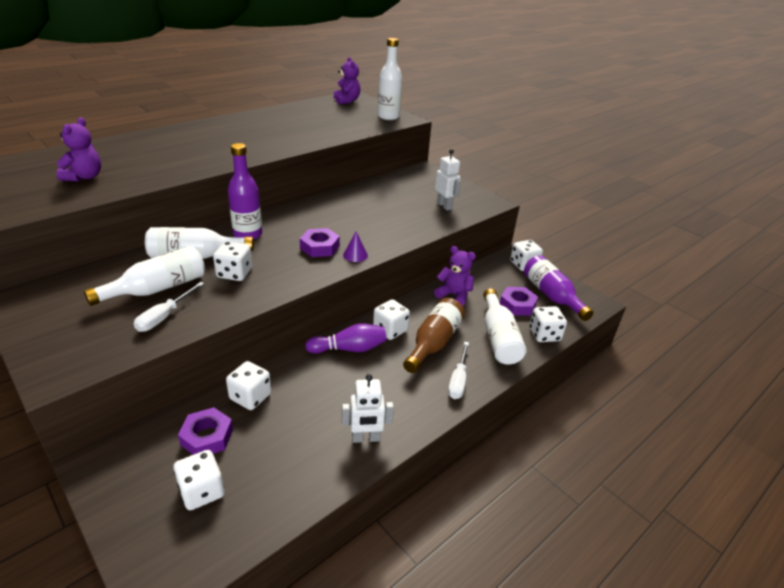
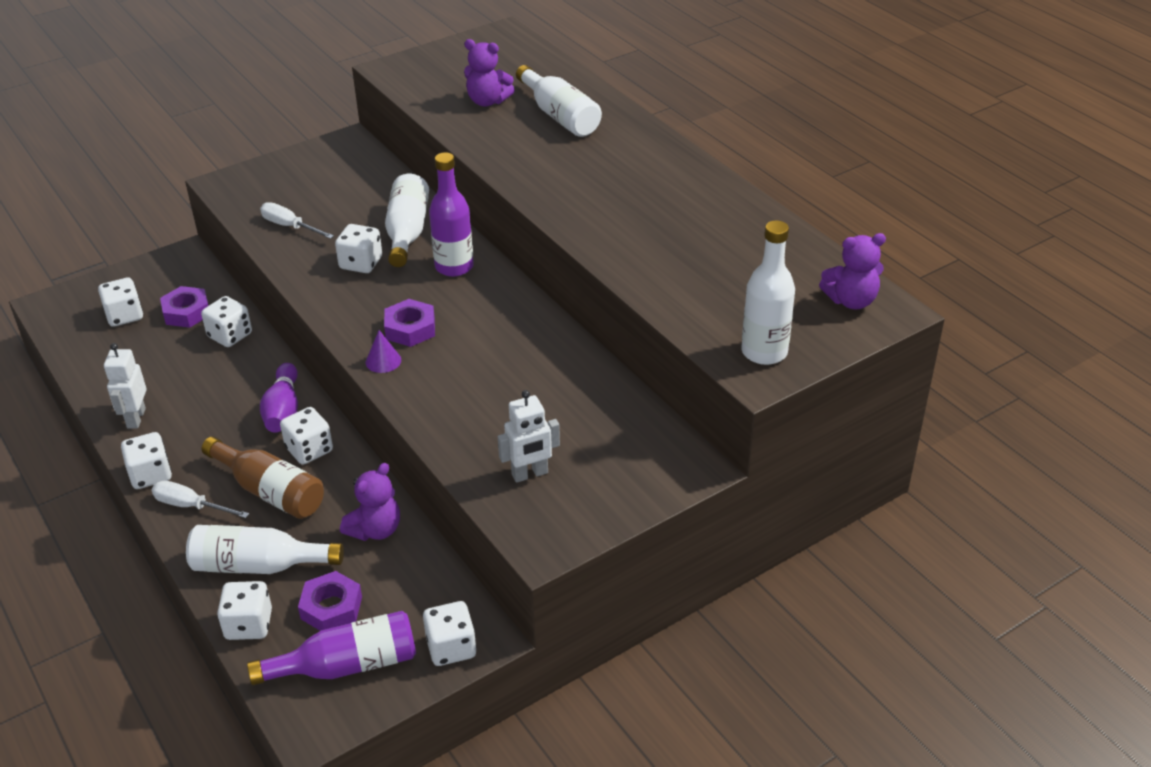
camera: 100 degrees right, 5 degrees up
(157, 288) = (343, 216): white bottle -> white bottle (560, 116)
(432, 411) = (150, 475): none -> white dice

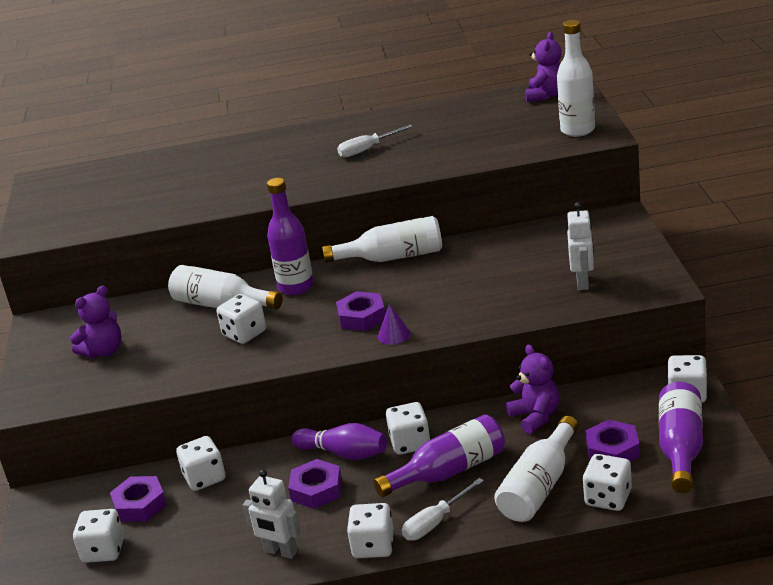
camera: 60 degrees left, 10 degrees down
(225, 410) = (316, 490): none -> purple nut
(270, 491) = (449, 471): brown bottle -> purple bottle
(290, 226) = (146, 369): white screwdriver -> white screwdriver (367, 149)
(487, 101) = (143, 197): purple teddy bear -> purple teddy bear (103, 351)
(560, 116) = (204, 168): white bottle -> white bottle (392, 257)

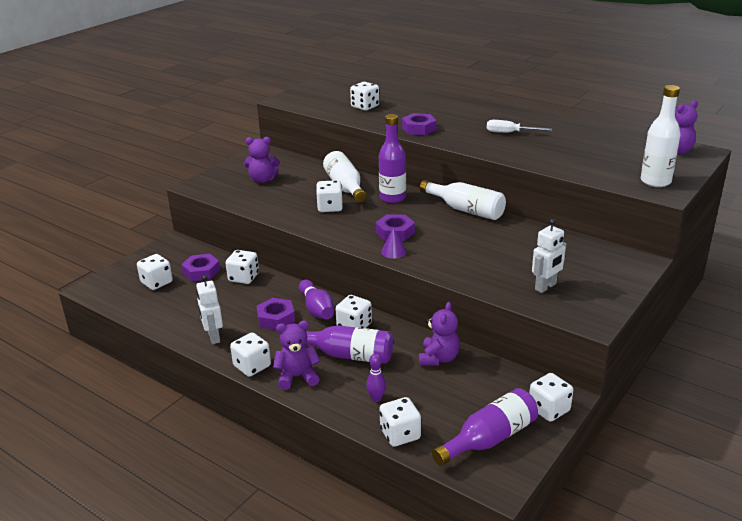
camera: 40 degrees right, 0 degrees up
(151, 198) = (365, 107): none -> white dice
(435, 522) = (297, 377): white screwdriver -> purple teddy bear
(539, 486) = (376, 398): white bottle -> purple bowling pin
(612, 450) = (449, 409): purple nut -> purple nut (419, 128)

